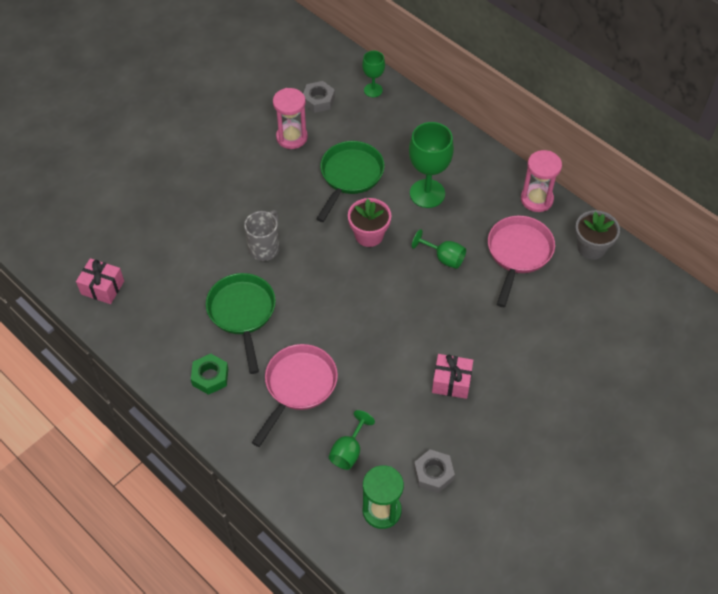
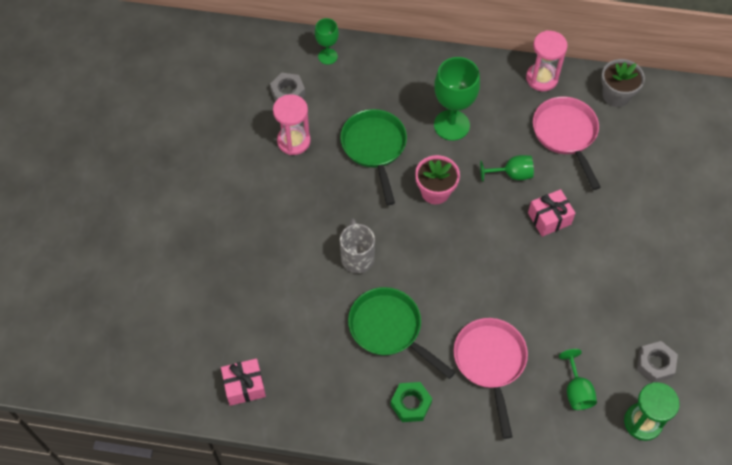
camera: 35 degrees left, 5 degrees up
(451, 382) = (605, 278): pink gift -> pink gift (549, 218)

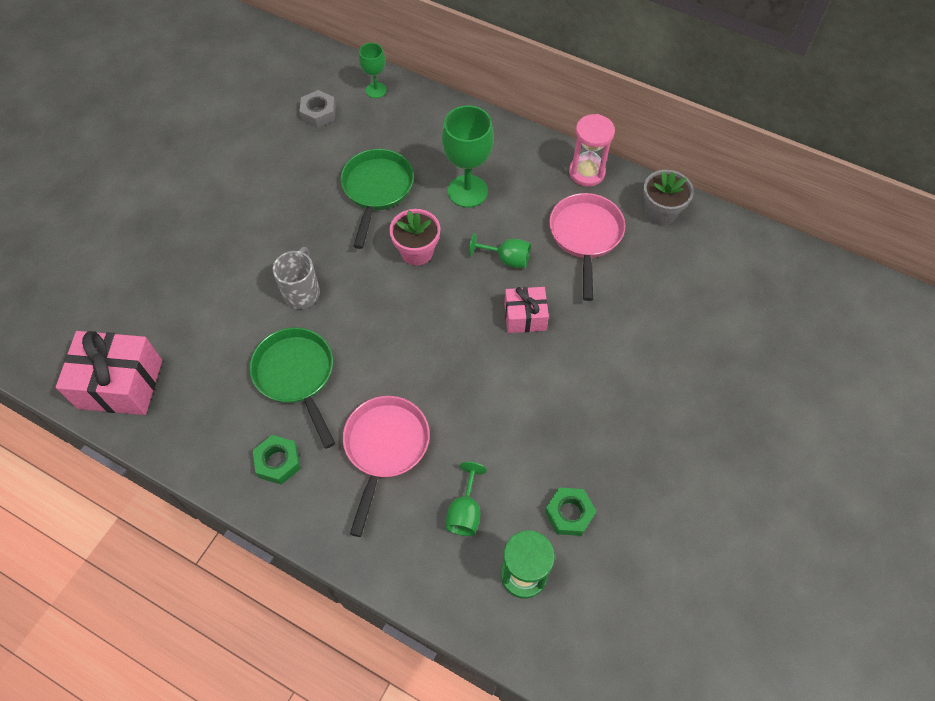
camera: 20 degrees right, 0 degrees up
(244, 386) = (120, 384): pink gift -> pink gift, size x1.71
(293, 141) = (299, 160): pink hourglass -> none
(655, 364) = (569, 514): grey nut -> green nut

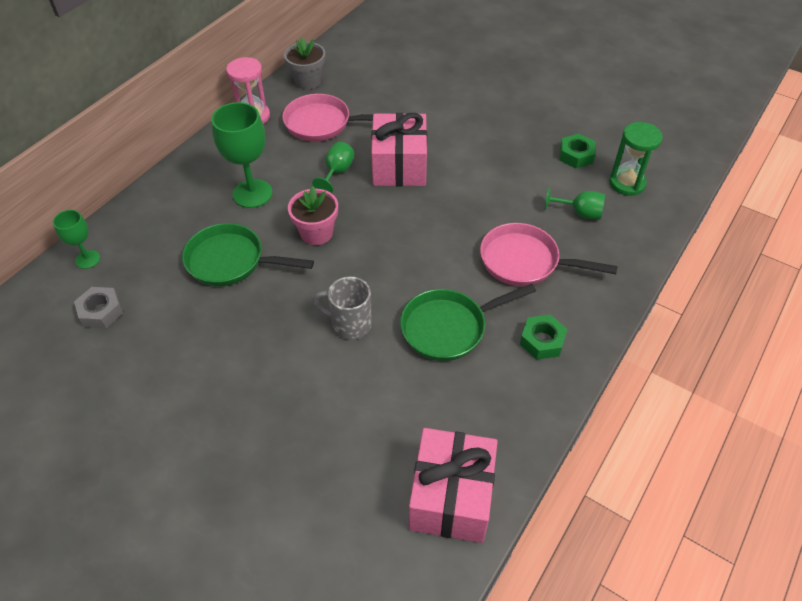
camera: 85 degrees left, 10 degrees down
(525, 317) = (399, 166): pink gift -> pink gift, size x1.71

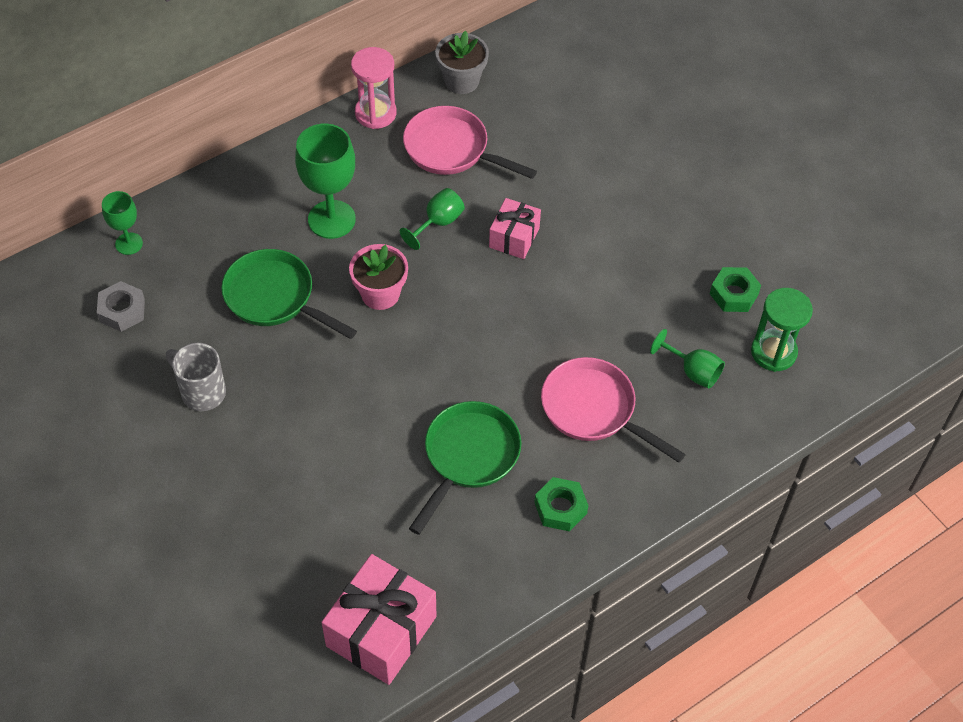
camera: 20 degrees right, 5 degrees up
(350, 324) = (367, 415): grey mug -> grey mug (202, 392)
(399, 166) = (514, 237): pink gift -> pink gift, size x0.58
(449, 328) = (468, 457): green pan -> green pan turned 120 degrees clockwise

